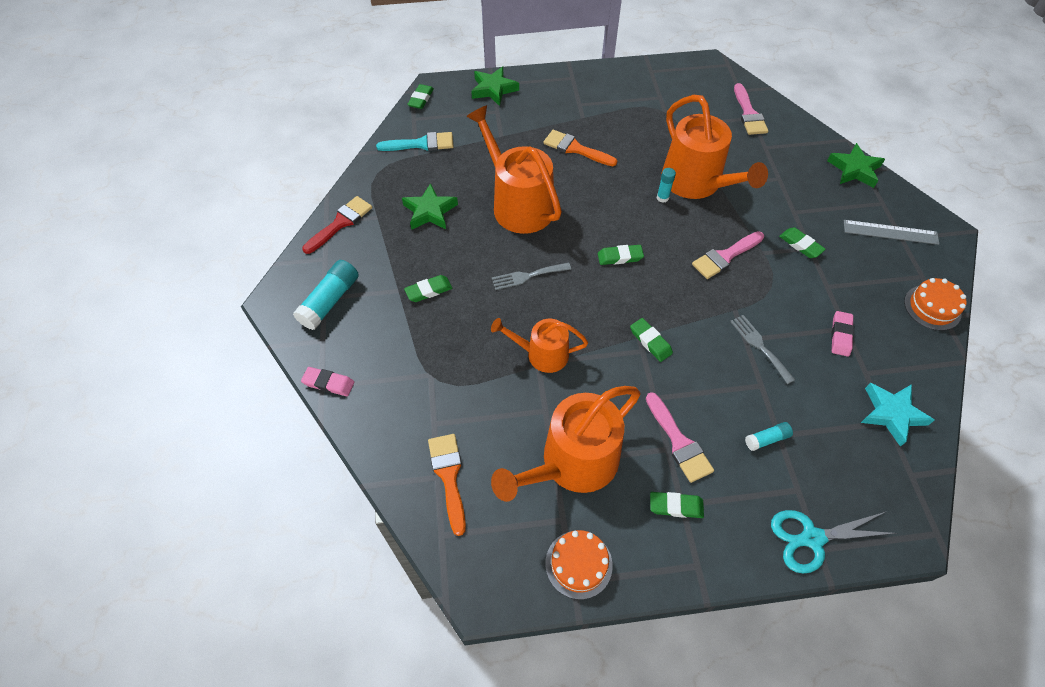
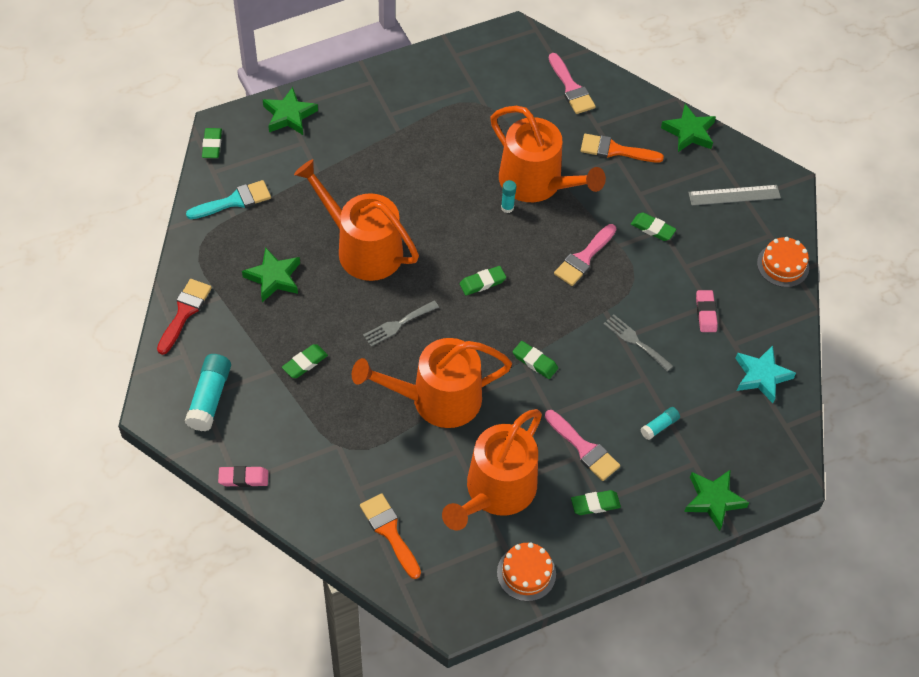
camera: 20 degrees left, 0 degrees up
(542, 354) = (437, 399): orange watering can -> orange watering can, size x1.72
(575, 149) = (402, 170): orange brush -> orange brush (615, 150)
(812, 538) = (713, 500): turquoise scissors -> green star

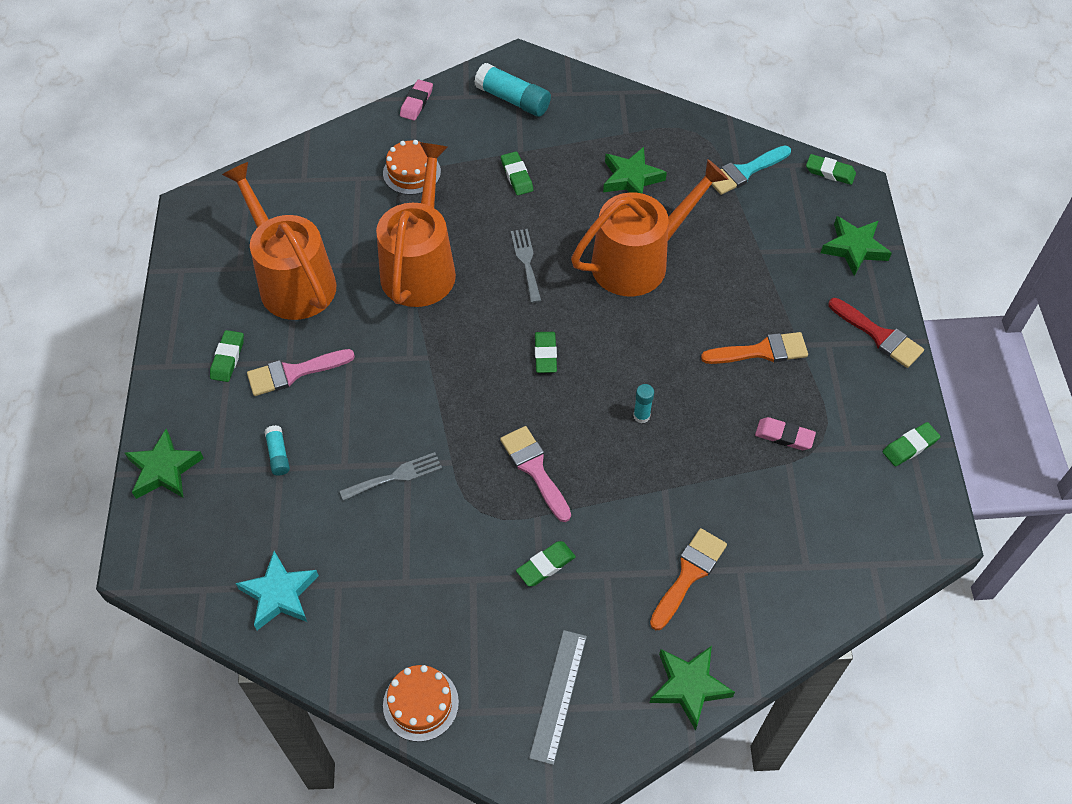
camera: 115 degrees right, 0 degrees up
(184, 312) = (618, 103): red brush -> red brush (879, 335)
(234, 201) = (745, 172): turquoise brush -> turquoise brush turned 60 degrees clockwise
(389, 532) = (301, 187): orange brush -> orange brush (761, 351)
(526, 573) = (195, 275): orange cake -> orange cake (411, 172)
(535, 362) = (420, 367): green eraser -> green eraser (910, 446)
(536, 182) = (668, 461): orange watering can -> none
(571, 88) = (816, 563): pink brush -> none
(706, 313) = (395, 571): pink eraser -> pink eraser (784, 436)

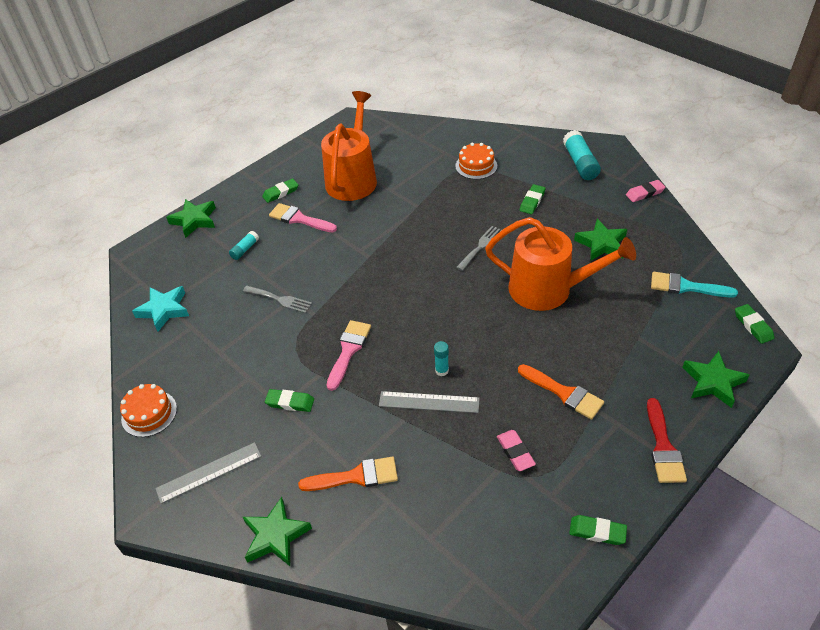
camera: 50 degrees right, 10 degrees down
(416, 103) = (522, 135): pink eraser -> pink eraser (645, 193)
(420, 267) = (421, 212): orange watering can -> none
(545, 354) = (430, 299): green eraser -> none
(666, 454) = (429, 402): none -> grey ruler

